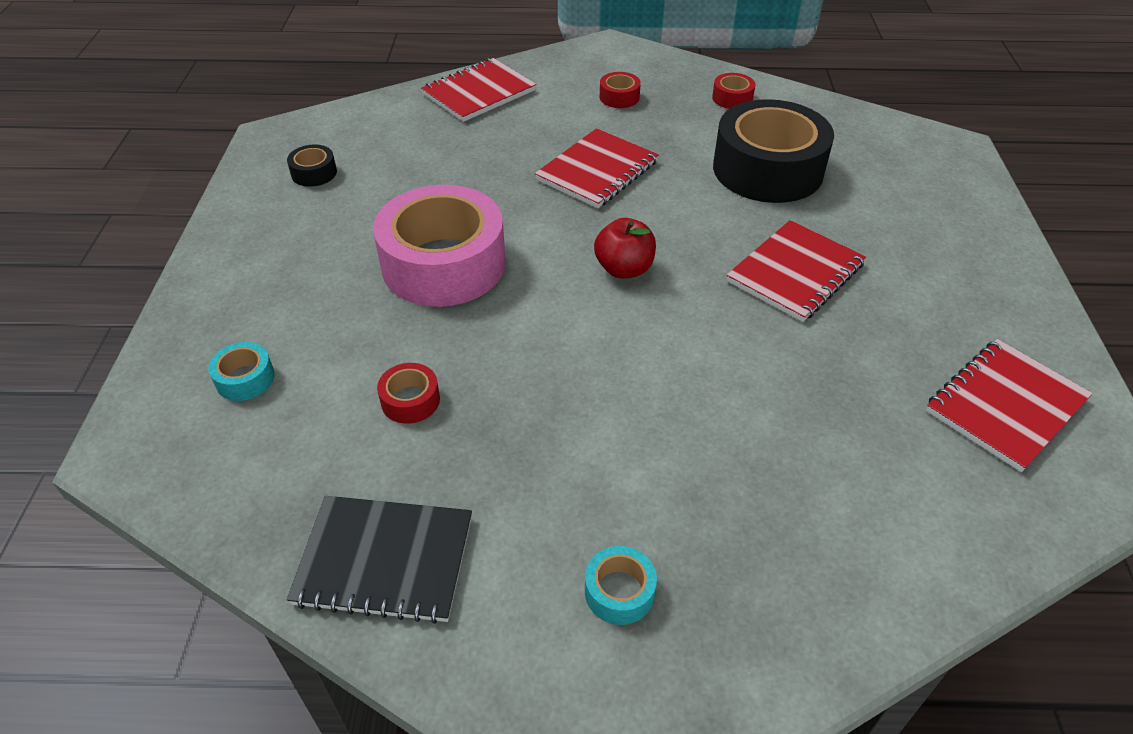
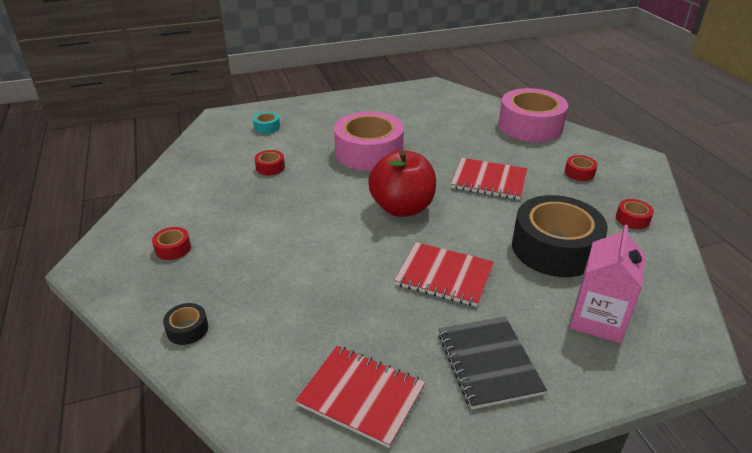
camera: 70 degrees right, 10 degrees down
(314, 173) = (413, 103): black tape -> black tape (187, 329)
(384, 561) = (179, 184): black notebook -> black notebook (488, 363)
(479, 92) = (530, 126): red notebook -> pink tape
(619, 591) = (173, 248): turquoise tape -> red tape
(624, 269) = (402, 208): red apple -> red apple, size x1.75
(898, 184) = (598, 319): none -> pink carton

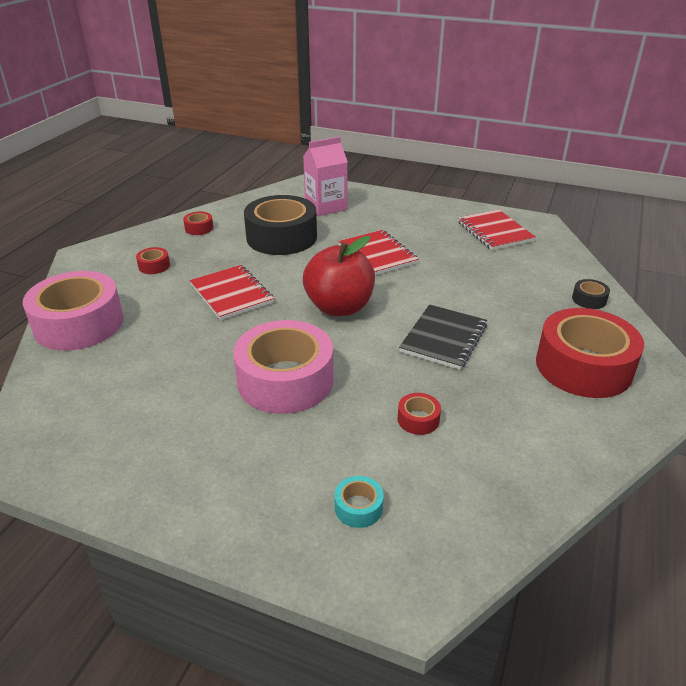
camera: 140 degrees left, 0 degrees up
(173, 248) = (583, 366): red tape -> red tape, size x2.46
(488, 363) = (411, 216): black notebook -> black notebook (444, 338)

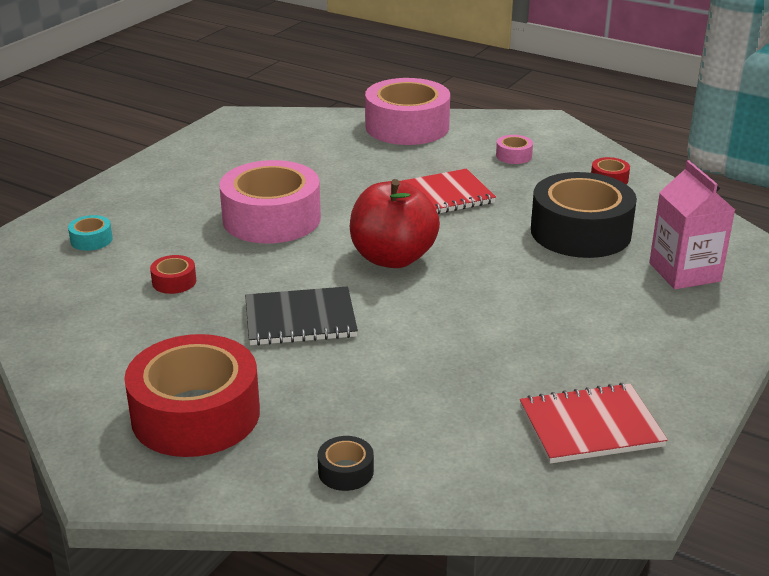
camera: 100 degrees right, 5 degrees down
(154, 266) = (514, 156): red tape -> pink tape
(377, 254) = (521, 299): red notebook -> none
(444, 338) = (300, 319): black notebook -> black notebook turned 45 degrees counterclockwise

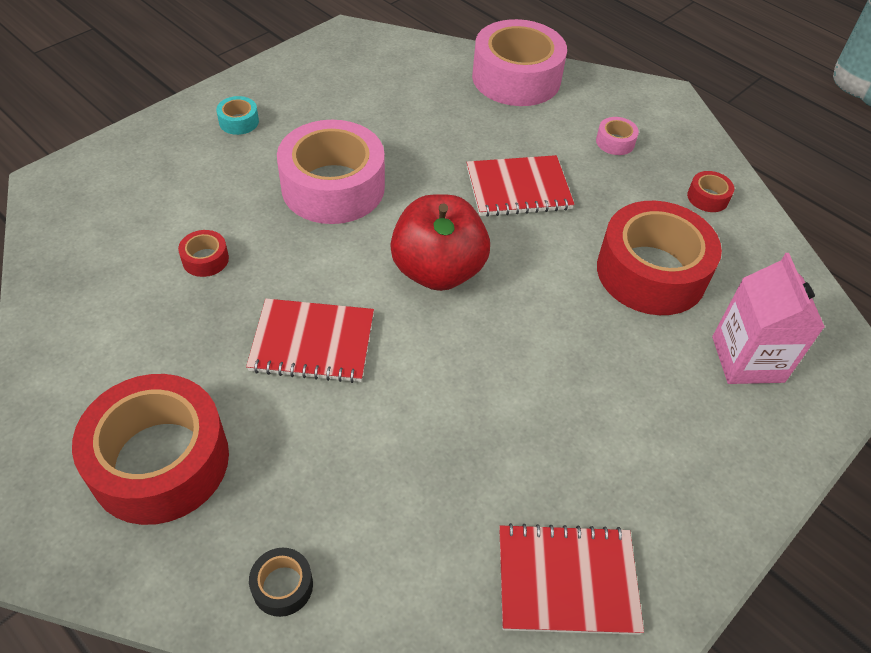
camera: 10 degrees right, 20 degrees up
(91, 240) = (146, 182): turquoise tape -> turquoise tape (239, 122)
(300, 319) = (312, 343): black notebook -> red notebook
(580, 232) = (651, 272): black tape -> red tape

